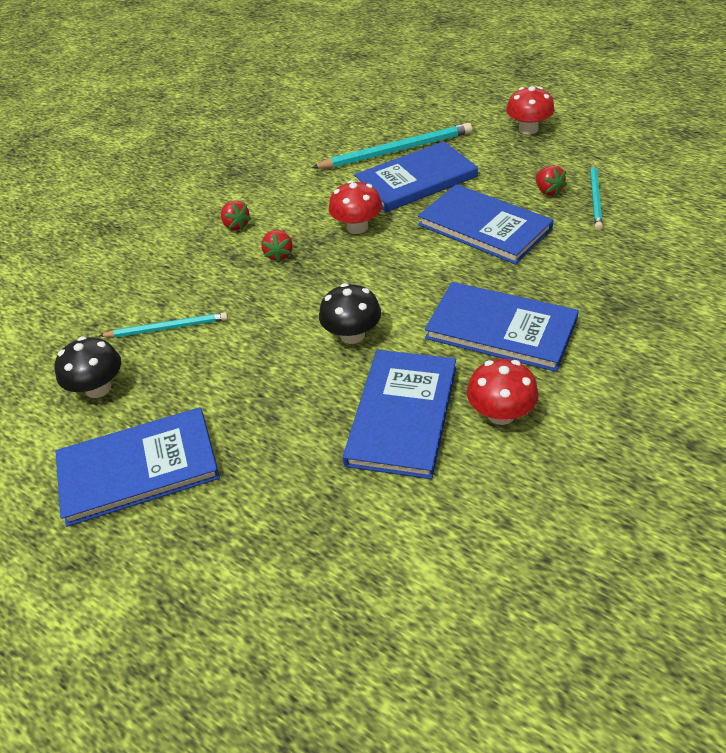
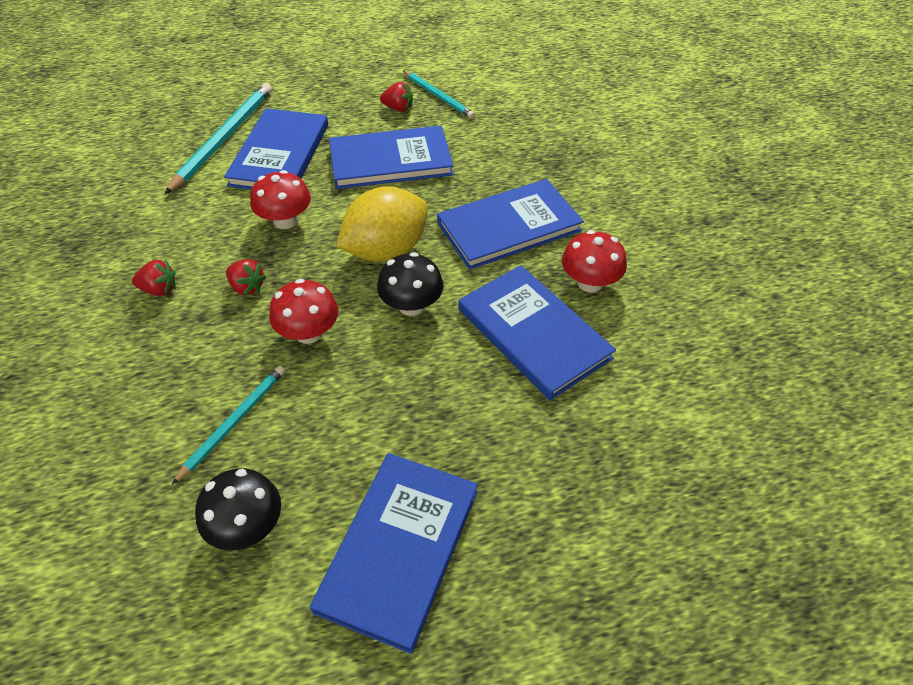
camera: 55 degrees left, 5 degrees up
(389, 287) = (386, 250): none -> yellow lemon
(528, 129) = (315, 67): red mushroom -> red mushroom (308, 333)

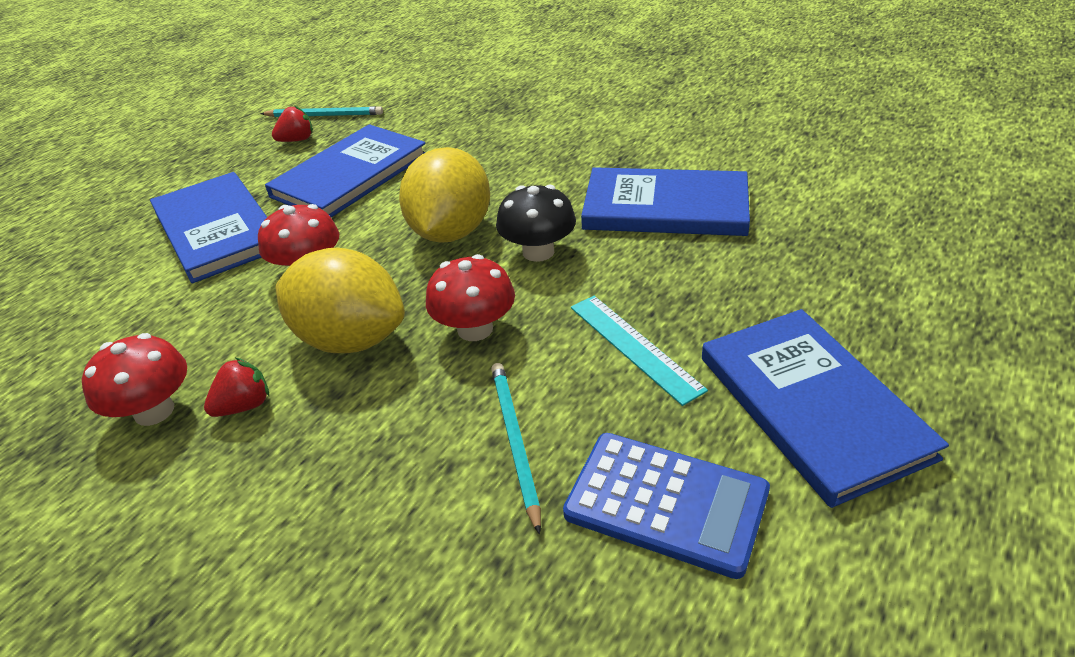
camera: 40 degrees left, 10 degrees down
(224, 138) = (124, 252): turquoise pencil -> none
(247, 287) = (350, 339): red strawberry -> yellow lemon
(247, 527) = (666, 503): black mushroom -> blue calculator
(367, 420) = (634, 347): none -> turquoise ruler
(509, 227) = (533, 159): blue book -> none
(590, 282) = (652, 155): red mushroom -> red mushroom (154, 411)

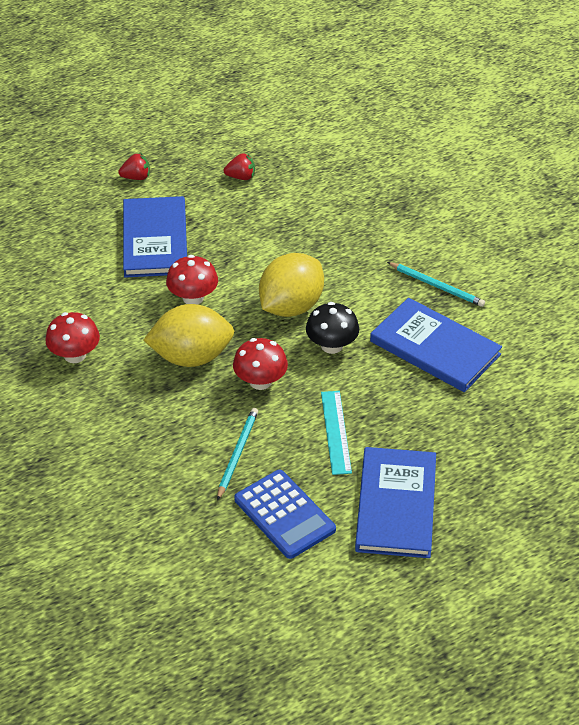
camera: 25 degrees right, 5 degrees up
(244, 406) = (119, 373): red strawberry -> red strawberry (136, 177)
(324, 115) = (272, 159): turquoise pencil -> turquoise pencil (437, 286)
(350, 175) = (258, 228): blue book -> none
(350, 339) = (191, 357): yellow lemon -> yellow lemon turned 60 degrees counterclockwise

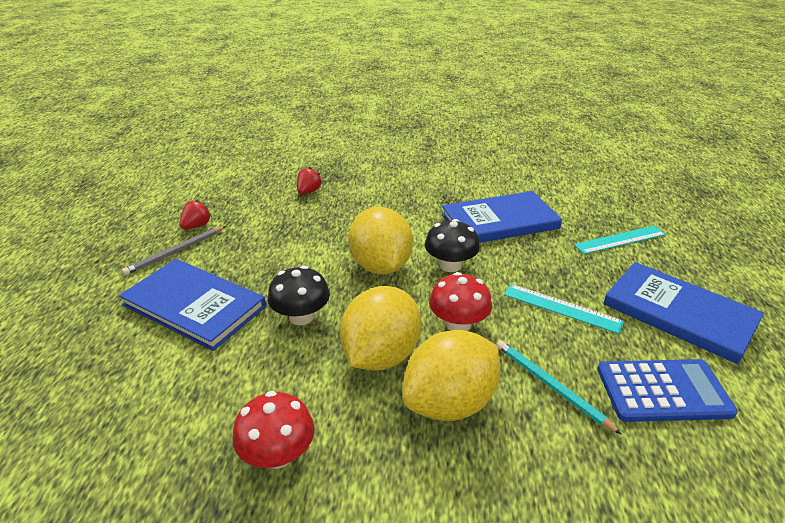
camera: 55 degrees left, 10 degrees down
(136, 177) = (99, 280): red strawberry -> red strawberry (308, 192)
(177, 410) = (450, 403): none -> yellow lemon
(193, 298) = (301, 316): red mushroom -> black mushroom
(199, 190) = (175, 252): none -> grey pencil
(437, 286) = (434, 195): turquoise pencil -> none
(485, 439) = (620, 240): none -> turquoise ruler

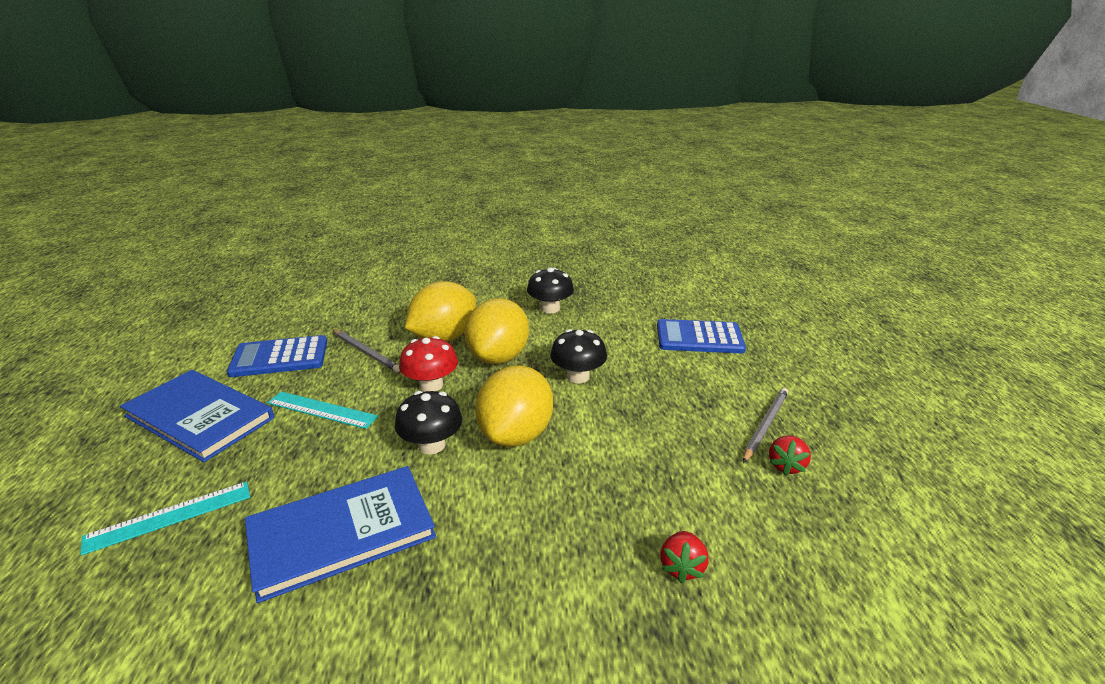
camera: 170 degrees right, 5 degrees down
(120, 356) = (699, 338): none -> blue calculator
(194, 306) = (682, 375): blue book -> none
(278, 454) = (550, 308): red mushroom -> black mushroom
(380, 266) = (516, 434): yellow lemon -> yellow lemon turned 45 degrees clockwise
(551, 386) = (366, 352): turquoise pencil -> grey pencil

